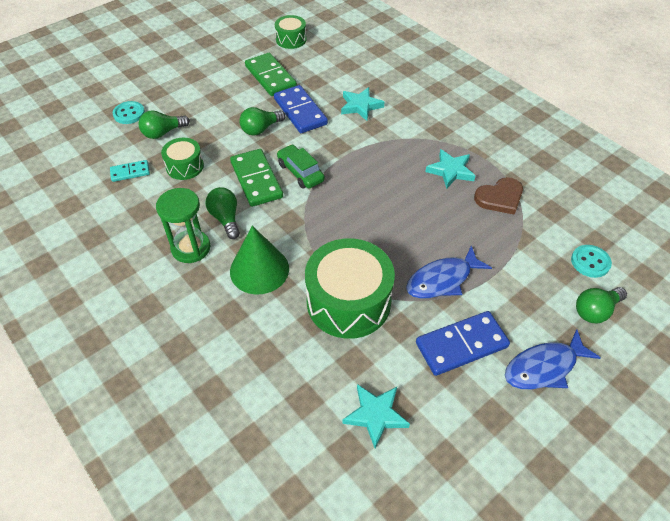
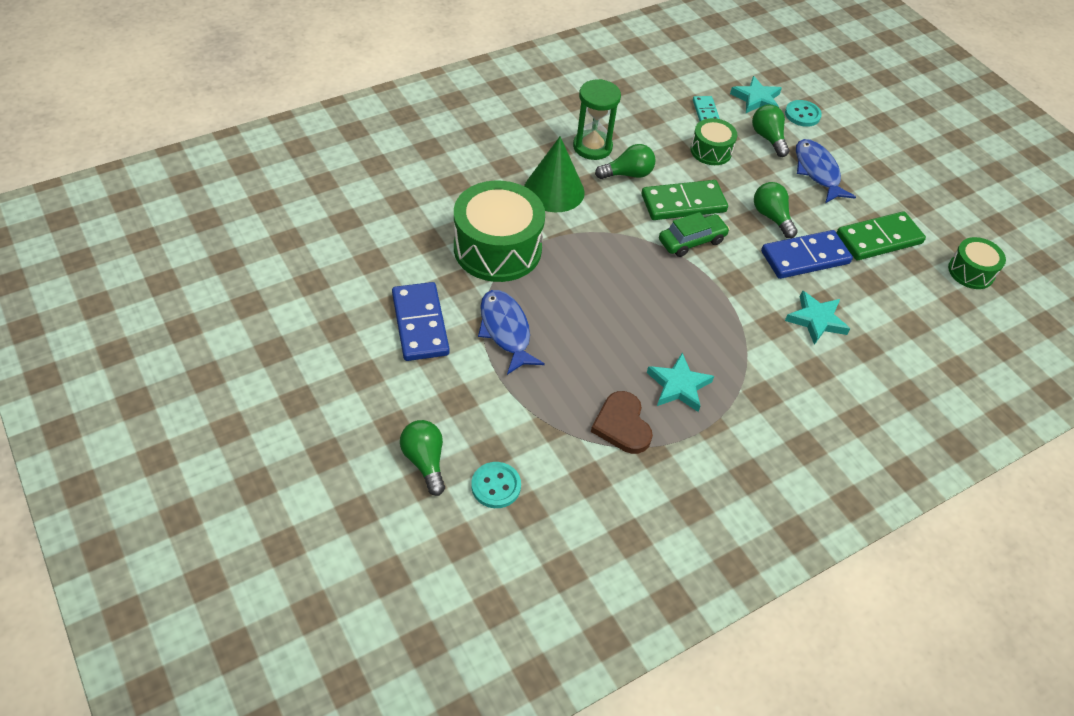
camera: 95 degrees right, 0 degrees up
(375, 415) = (369, 244): turquoise star -> turquoise star (756, 99)
(544, 367) = (372, 385): blue fish -> blue fish (817, 172)

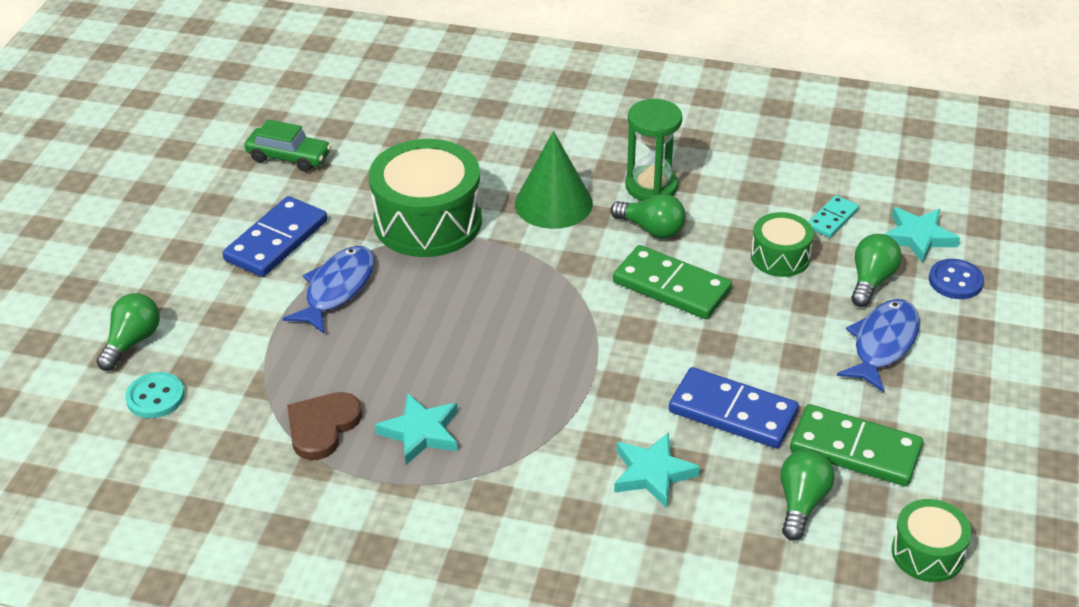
camera: 50 degrees right, 10 degrees down
(691, 241) = (627, 324): green car -> green car (289, 157)
(771, 217) = (753, 354): green light bulb -> green light bulb (801, 503)
(802, 115) = (955, 281): turquoise button -> blue button

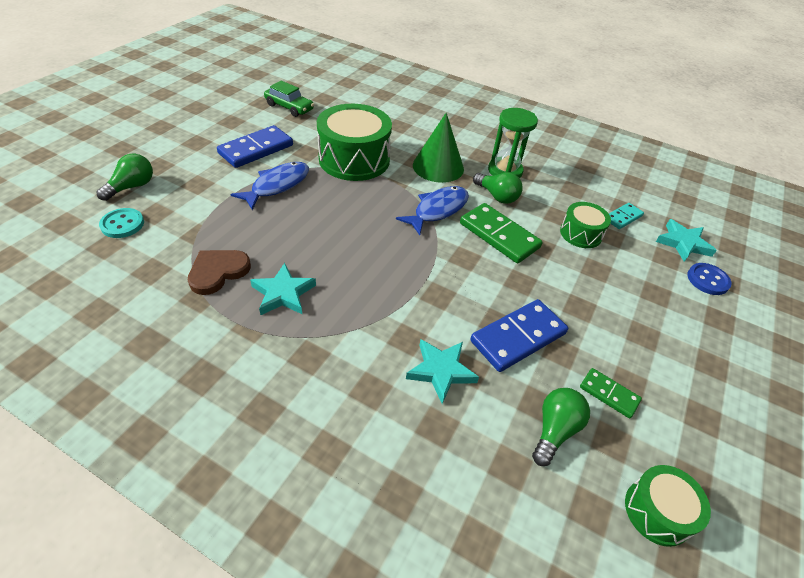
camera: 10 degrees right, 5 degrees up
(733, 412) = (518, 337): blue domino -> blue domino turned 75 degrees counterclockwise
(855, 450) = (609, 394): green domino -> green domino, size x0.55
(871, 281) = (644, 265): green light bulb -> none
(882, 344) = (645, 313): blue fish -> blue fish (438, 210)

